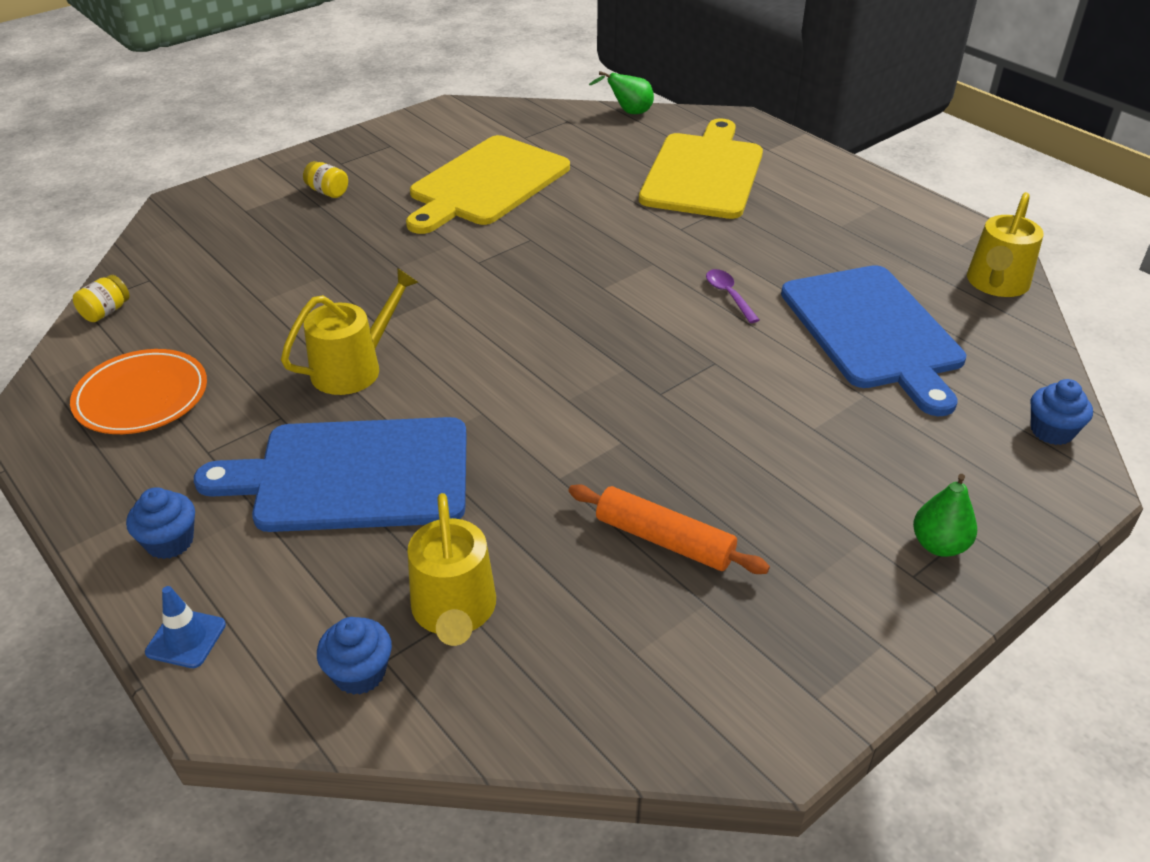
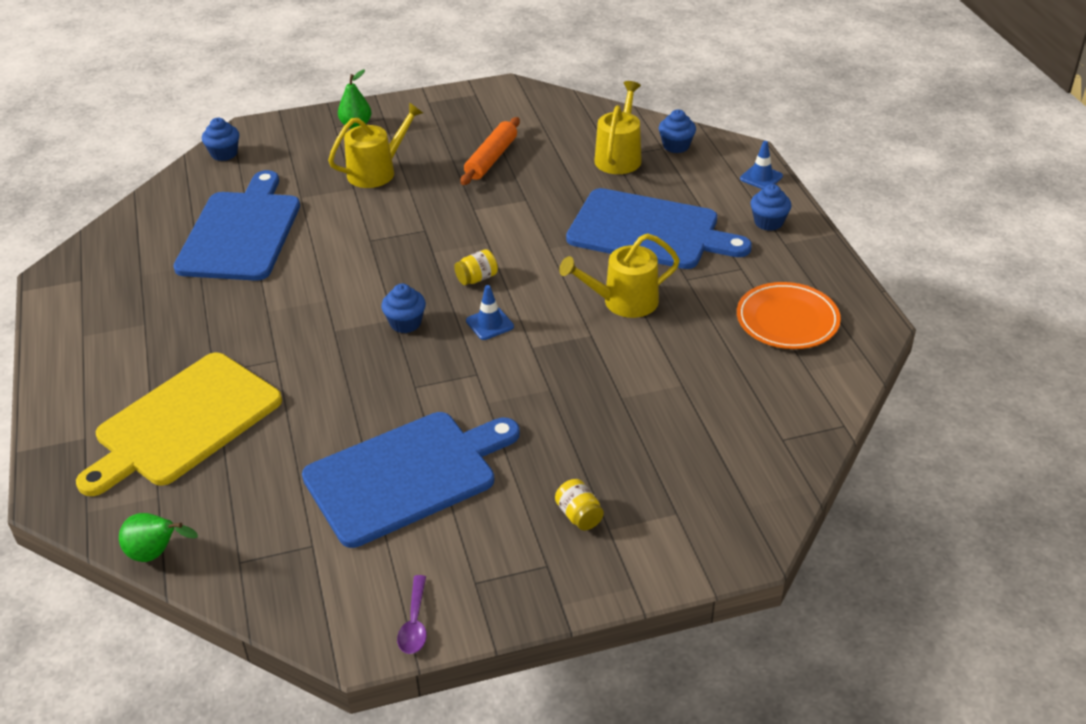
camera: 155 degrees left, 0 degrees up
(106, 312) = (821, 411): yellow jar -> yellow jar (477, 278)
(486, 184) = (406, 475): yellow cutting board -> blue cutting board
(496, 307) = (490, 324): none -> blue traffic cone
(587, 286) = (405, 323): none -> blue cupcake
(664, 540) = (491, 159): orange rolling pin -> orange rolling pin turned 60 degrees clockwise
(728, 295) = (306, 285): purple spoon -> purple spoon (414, 623)
(996, 284) = (109, 242): yellow watering can -> yellow watering can (376, 172)

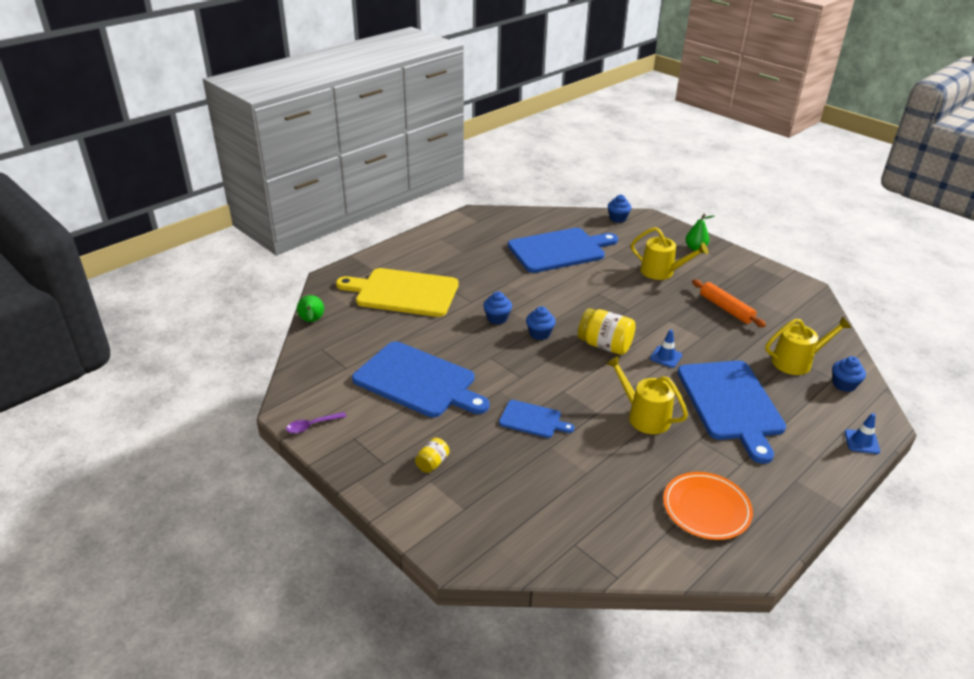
camera: 60 degrees right, 5 degrees down
(477, 278) = (605, 345): yellow jar -> yellow jar, size x1.89
(490, 324) = (568, 366): blue traffic cone -> blue traffic cone (666, 357)
(491, 159) = (725, 309): orange rolling pin -> orange rolling pin turned 60 degrees clockwise
(564, 394) = (532, 420): none -> blue cutting board
(768, 222) = (811, 463): blue cupcake -> blue cupcake (497, 318)

